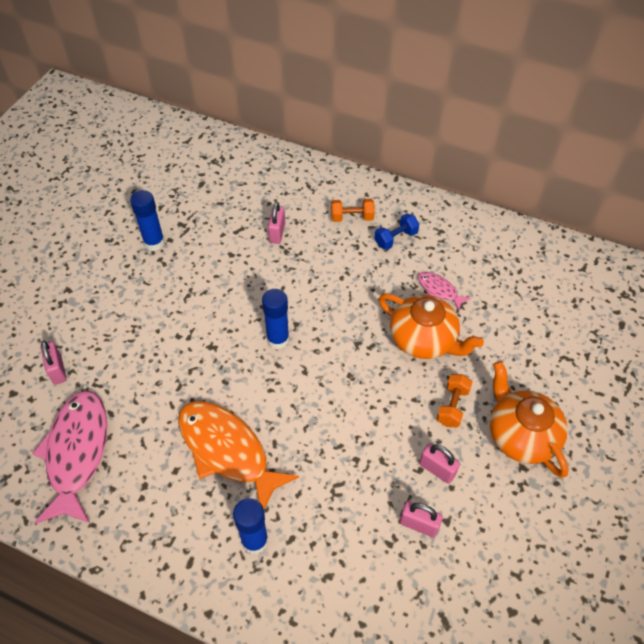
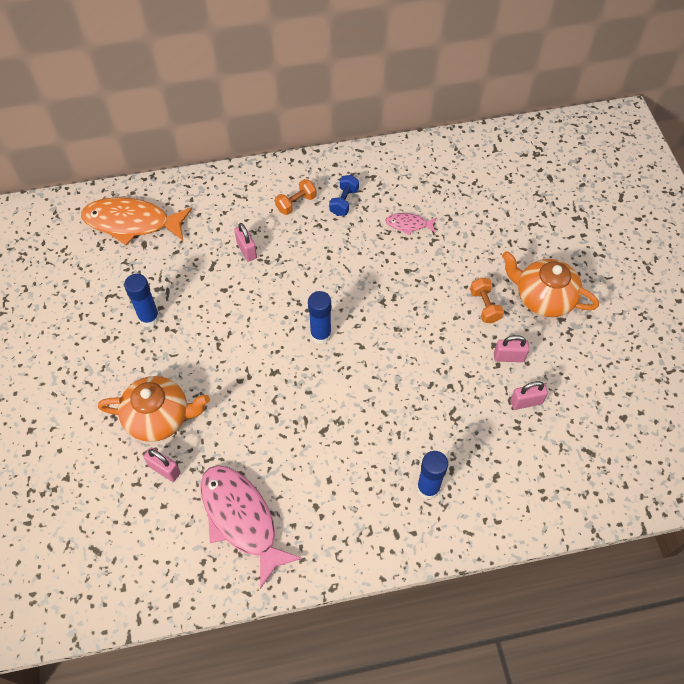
camera: 35 degrees left, 5 degrees up
(227, 451) = (355, 440): orange fish -> orange fish (132, 223)
(424, 339) = (427, 269): orange teapot -> orange teapot (159, 417)

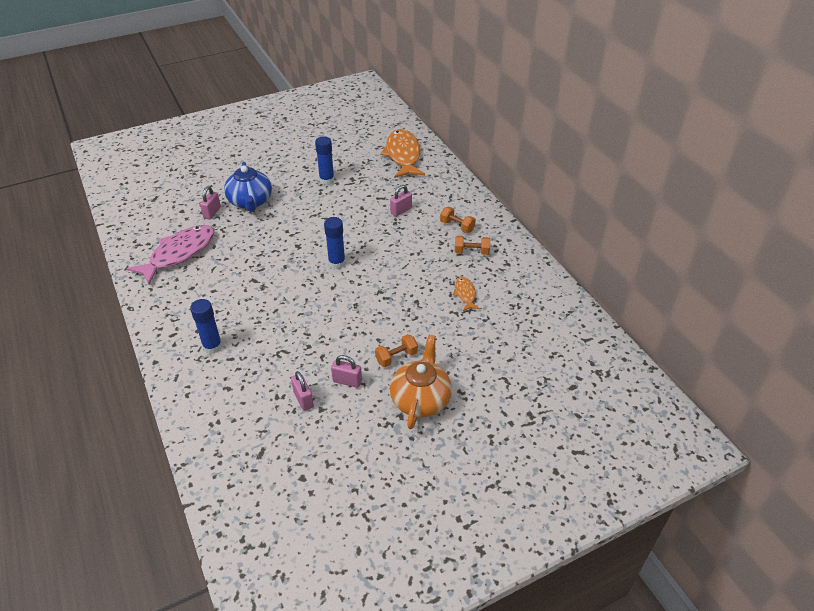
camera: 75 degrees right, 15 degrees down
(159, 417) = (250, 202): orange teapot -> blue teapot
(344, 202) = (471, 252): blue dumbbell -> orange dumbbell
(408, 225) = (465, 294): pink fish -> orange fish
(508, 357) = (347, 381): pink padlock -> pink padlock turned 60 degrees counterclockwise

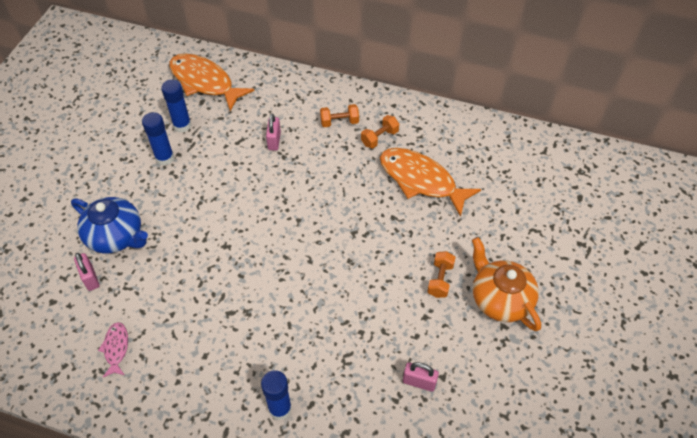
camera: 45 degrees left, 10 degrees up
(179, 254) = (116, 348): pink fish -> pink fish, size x0.47
(337, 263) = (283, 235): blue glue stick -> blue glue stick (182, 125)
(347, 381) = (431, 334): pink padlock -> none
(465, 294) = (421, 180): orange fish -> orange fish, size x2.12

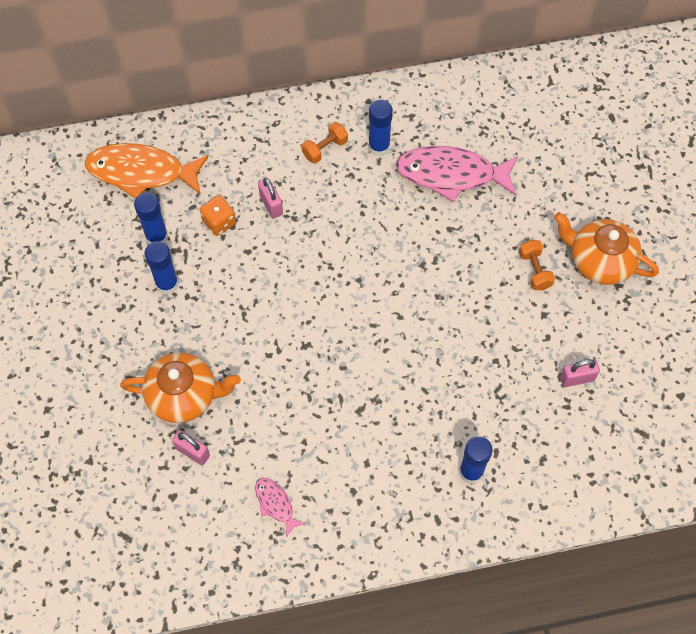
camera: 30 degrees left, 10 degrees up
(116, 236) = (184, 395): blue teapot -> orange teapot
(230, 135) = (219, 222): none -> orange dice
(379, 138) = (379, 147): orange dumbbell -> blue glue stick
(421, 180) = (451, 174): orange fish -> pink fish

